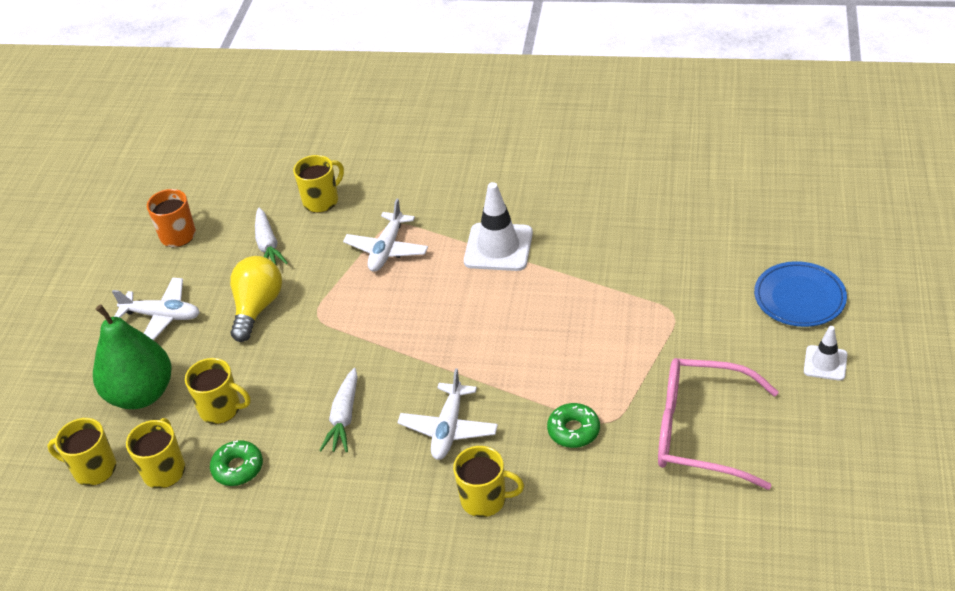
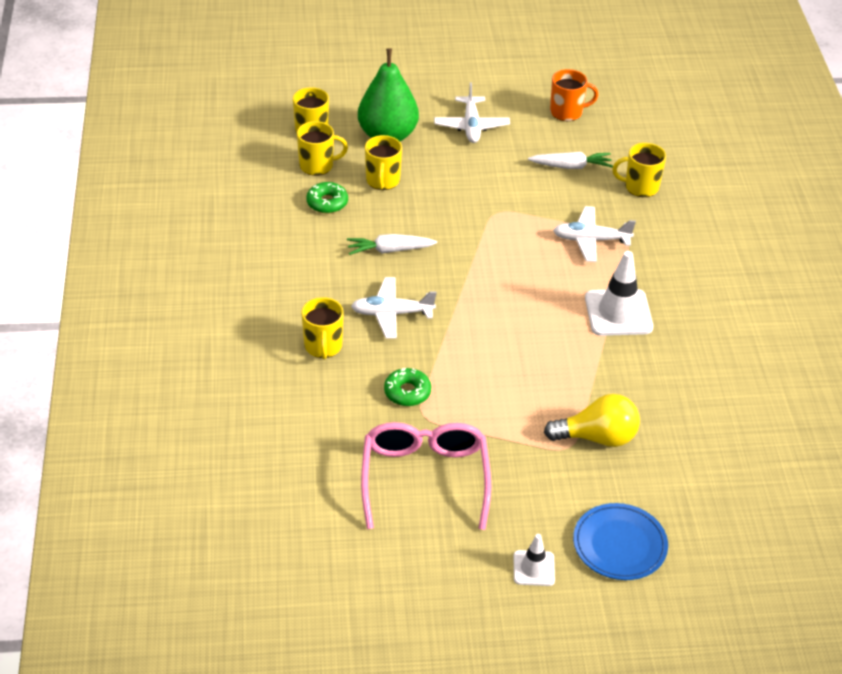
camera: 70 degrees right, 0 degrees up
(257, 308) = (496, 176): yellow light bulb -> yellow light bulb (597, 437)
(268, 245) = (571, 166): white carrot -> white carrot turned 150 degrees counterclockwise
(322, 201) = (640, 187): yellow mug -> yellow mug turned 150 degrees clockwise

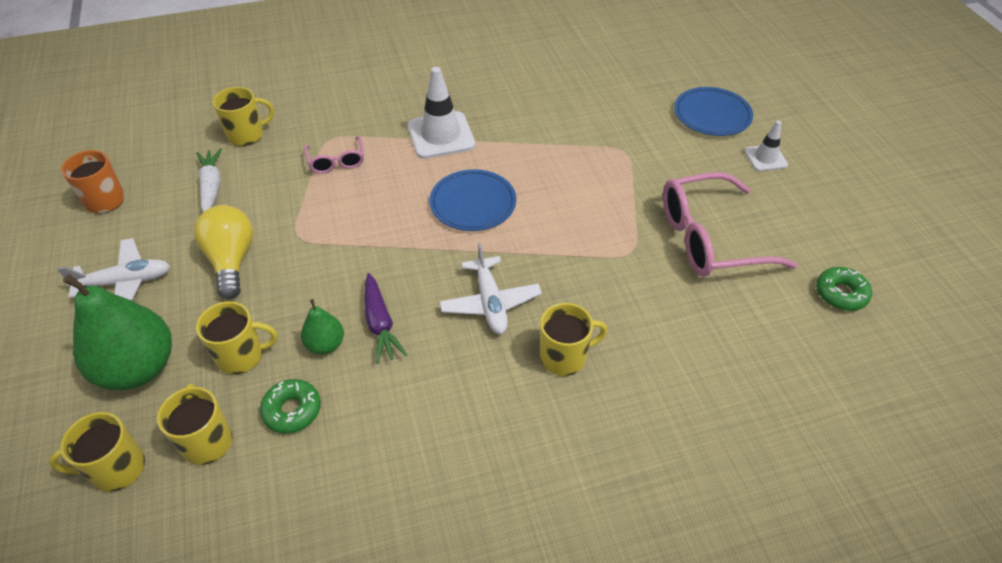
camera: 100 degrees left, 5 degrees up
(379, 221) = (325, 344): none -> green pear
(389, 250) = (380, 324): white carrot -> purple carrot
(407, 392) = (604, 269): green donut -> green donut (841, 294)
(513, 321) = (473, 203): none -> blue plate
(591, 240) = (336, 161): white plane -> pink glasses
(597, 437) = (603, 136): yellow light bulb -> yellow light bulb (231, 261)
(640, 187) = (247, 135): yellow mug -> yellow mug turned 105 degrees counterclockwise

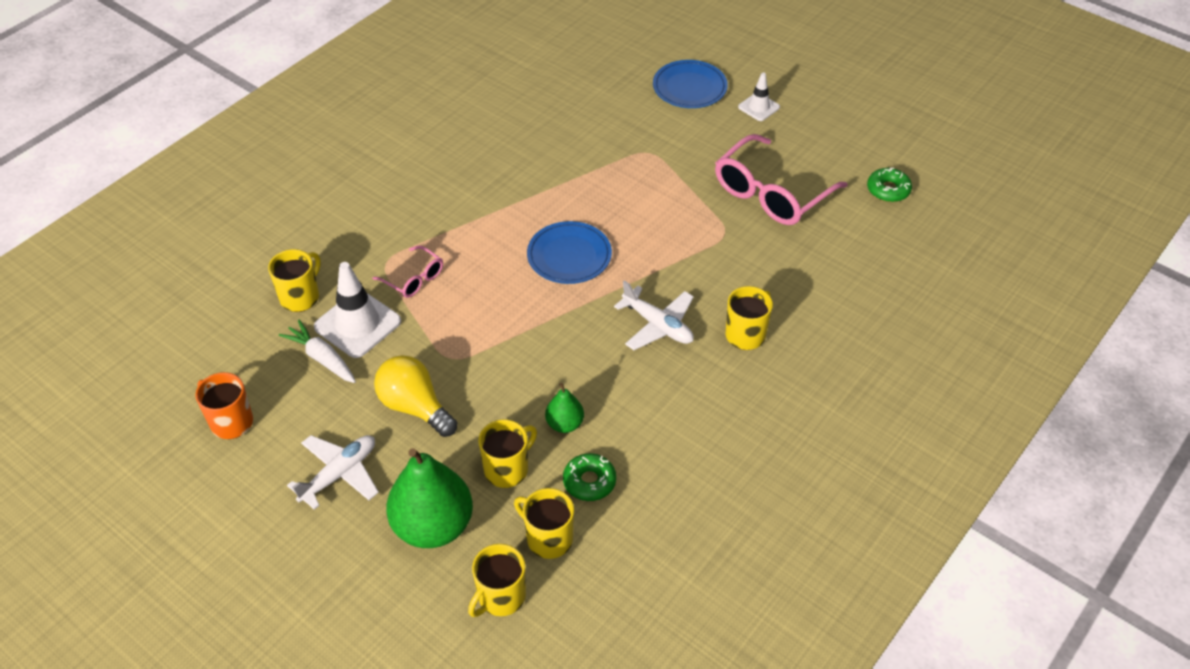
camera: 35 degrees left, 0 degrees up
(380, 324) = (591, 386): purple carrot -> none
(441, 135) = (483, 211): white traffic cone -> white traffic cone (357, 324)

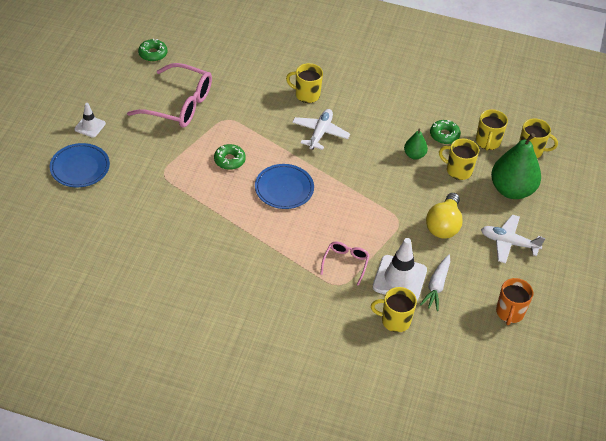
camera: 115 degrees left, 0 degrees up
(645, 217) = (229, 160): none -> green donut

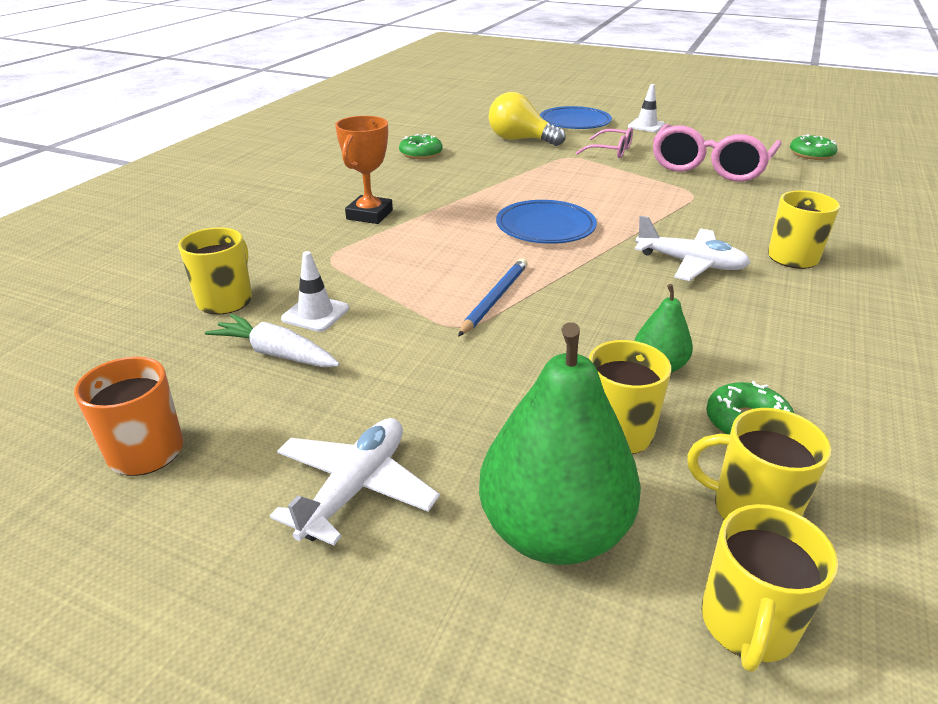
camera: 100 degrees right, 15 degrees down
(229, 160) = (603, 193): green donut -> green donut (421, 154)
(277, 275) = (369, 215): none -> orange trophy
(345, 263) = (373, 266): pink glasses -> pink glasses (611, 151)
(371, 209) = (494, 299): none -> blue pencil
(399, 278) = (315, 314): white traffic cone -> white traffic cone, size x0.57
(443, 225) = (437, 383): yellow light bulb -> yellow light bulb (520, 140)

